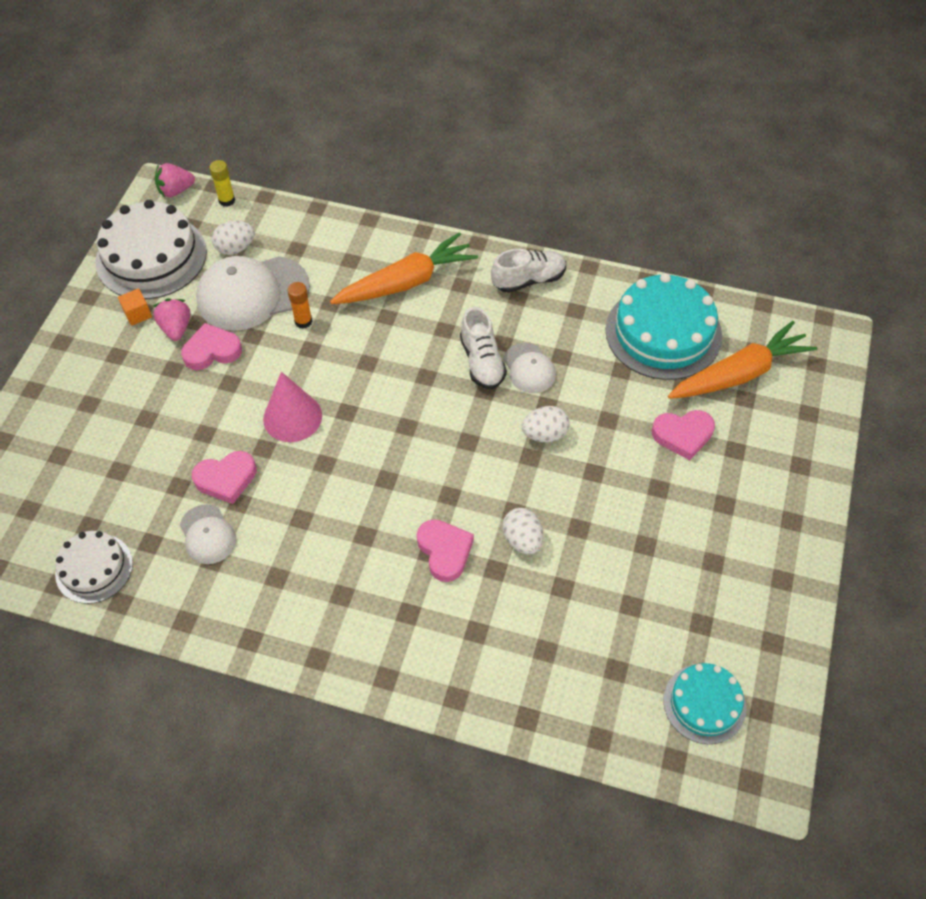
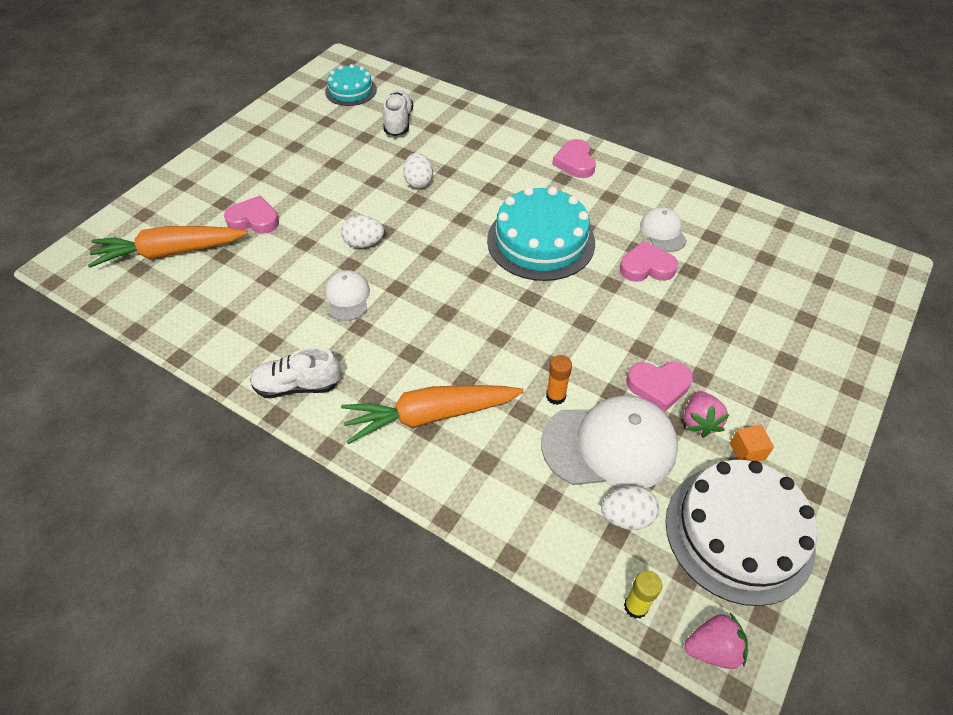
camera: 165 degrees left, 5 degrees down
(94, 568) = (755, 228): white cake -> none
(292, 417) = (581, 303): pink cone -> none
(444, 551) = (479, 187): pink heart -> pink heart (575, 162)
(482, 362) = (388, 313): white shoe -> white shoe (398, 122)
(663, 332) = (205, 301): turquoise cake -> turquoise cake (541, 241)

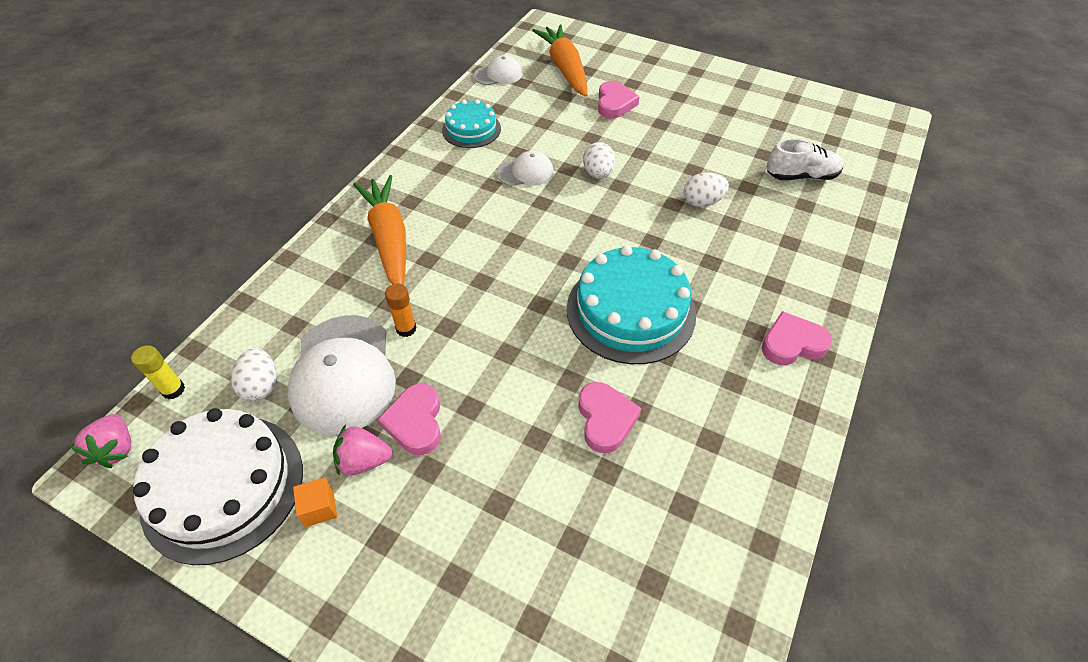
camera: 85 degrees right, 0 degrees up
(297, 386) = (425, 158): white shoe -> none
(351, 90) = (842, 134): turquoise cake -> turquoise cake (471, 129)
(663, 232) = (677, 443): white cap -> white cap (498, 75)

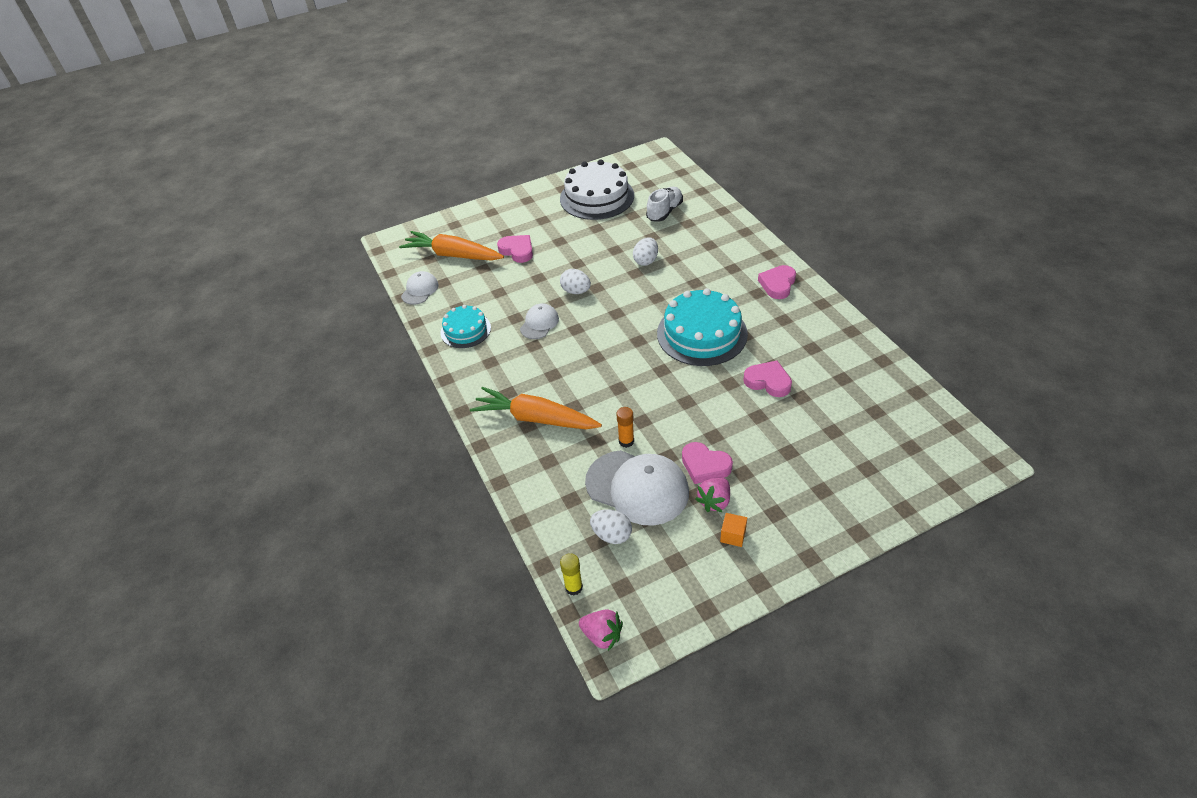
camera: 50 degrees left, 5 degrees down
(223, 486) = (680, 581): white cake -> white cake (597, 197)

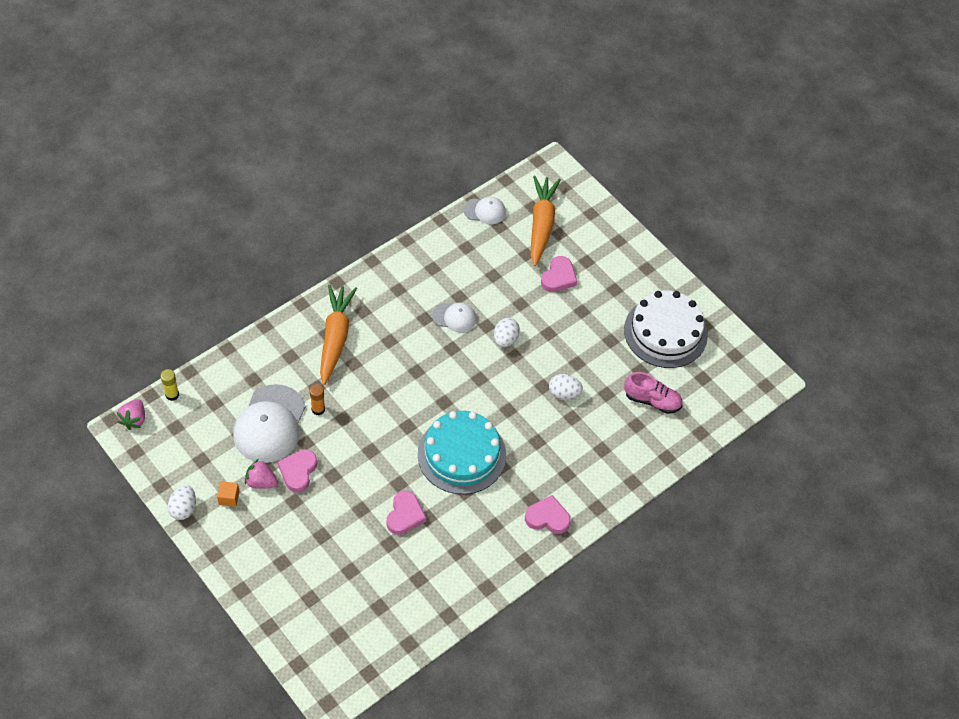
camera: 70 degrees right, 10 degrees up
(465, 330) = (436, 261): turquoise cake -> none
(612, 535) = (221, 413): white egg -> white egg (183, 508)
(664, 212) = (652, 400): white shoe -> pink shoe

